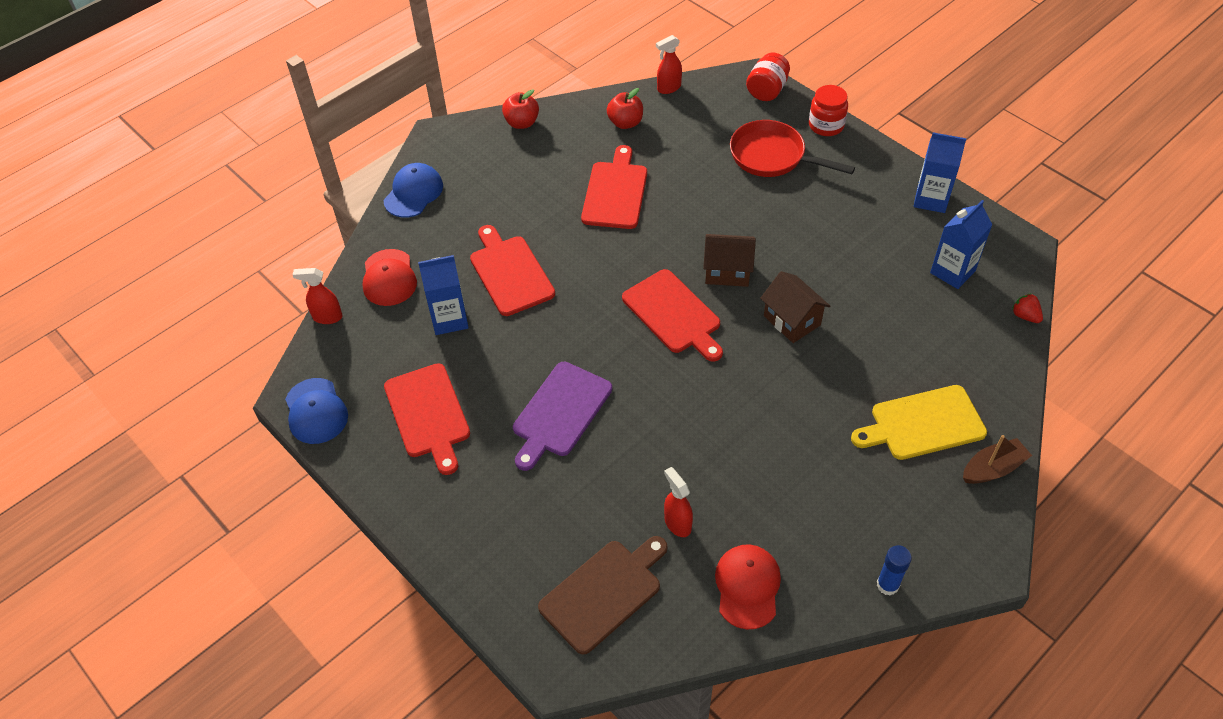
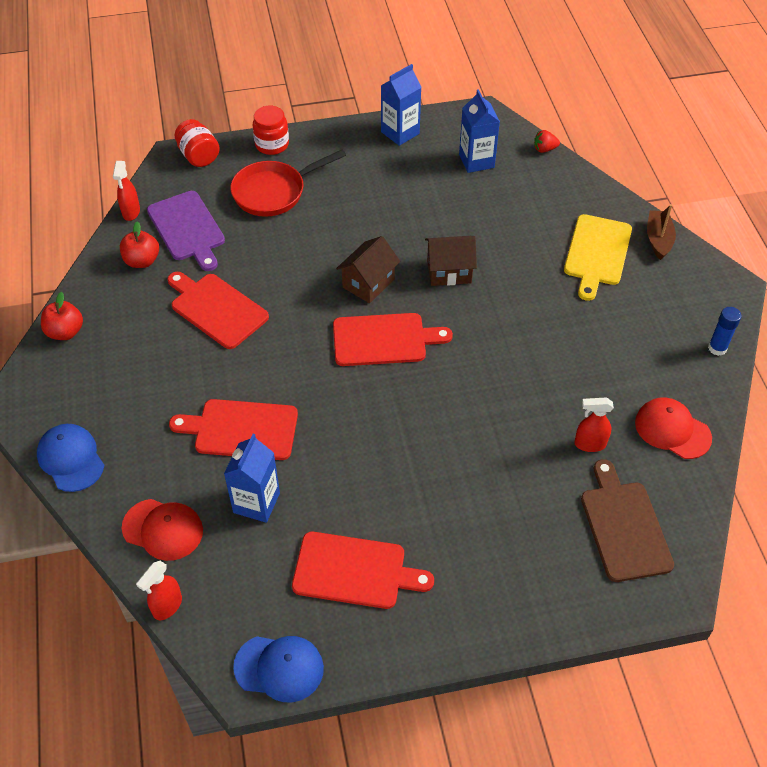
camera: 60 degrees left, 0 degrees up
(560, 412) = (426, 469): purple cutting board -> purple cutting board (187, 229)

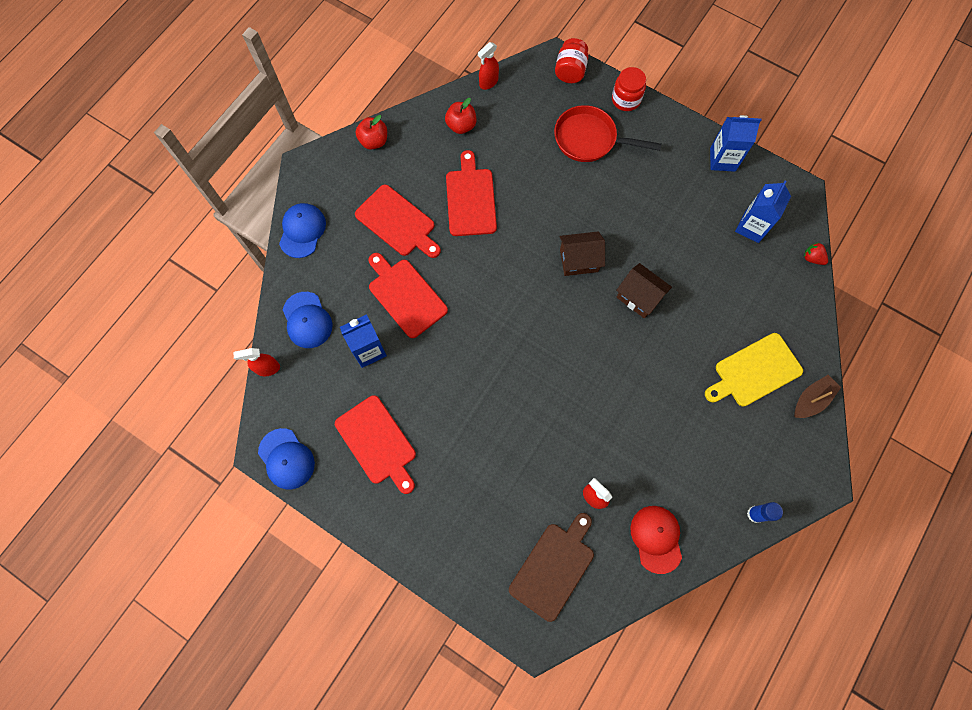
camera: 45 degrees right, 20 degrees up
(163, 529) = (307, 320): red cap -> blue cap
(187, 229) = (509, 123): purple cutting board -> none
(384, 340) = (546, 310): red cutting board -> red cutting board (397, 223)

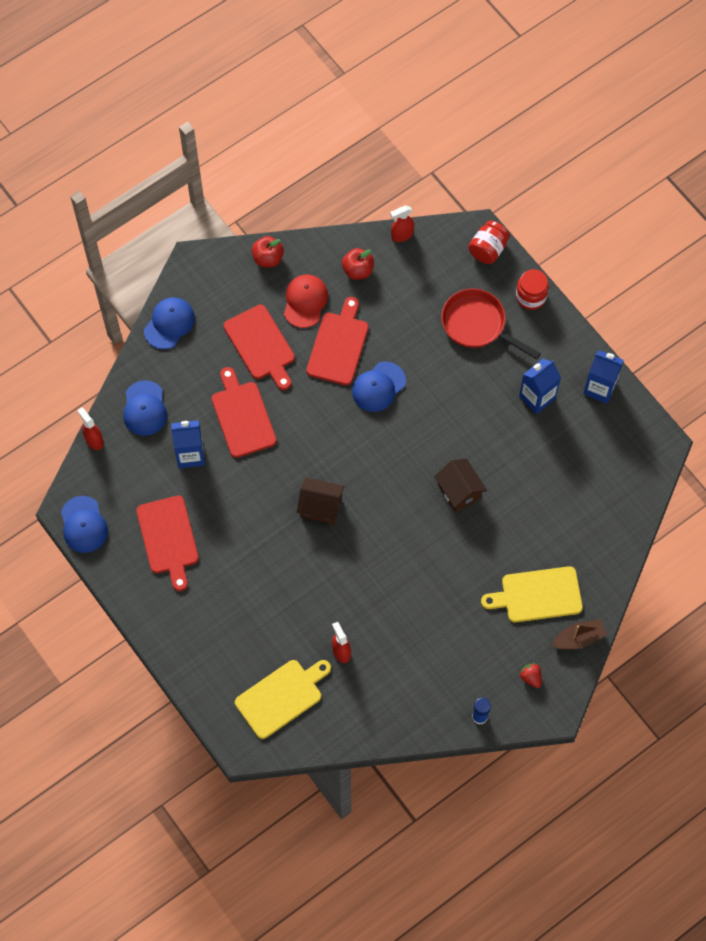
camera: 20 degrees right, 5 degrees down
(267, 368) = (94, 440): red spray bottle -> red spray bottle turned 45 degrees clockwise
(523, 225) = (378, 387): none -> blue cap
(554, 567) = (282, 697): brown cutting board -> yellow cutting board
(579, 260) = (417, 438): brown house -> brown house (320, 507)
(656, 538) = (382, 705): red cap -> red cap (305, 301)
(751, 227) = (597, 462): blue carton -> blue carton (537, 397)
(812, 258) = (642, 511): red strawberry -> red strawberry (531, 677)

